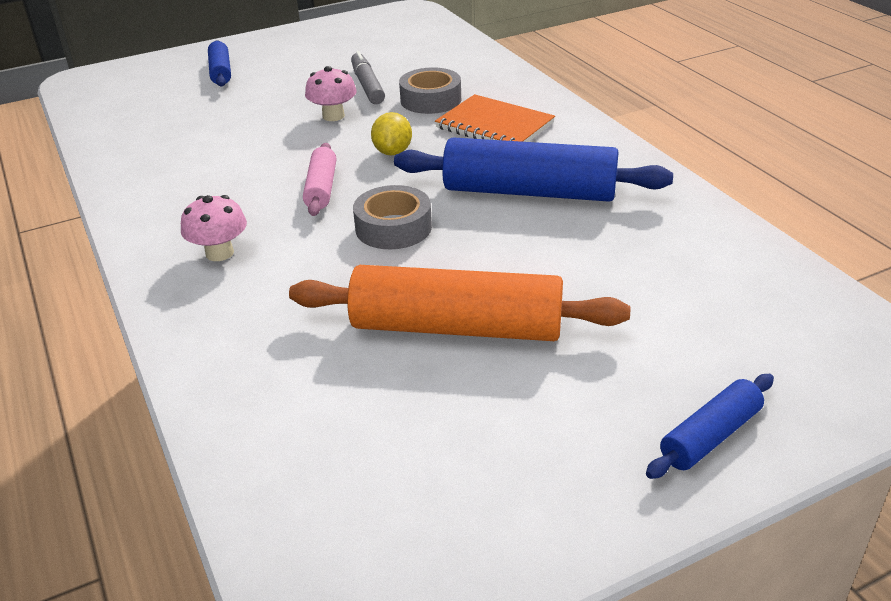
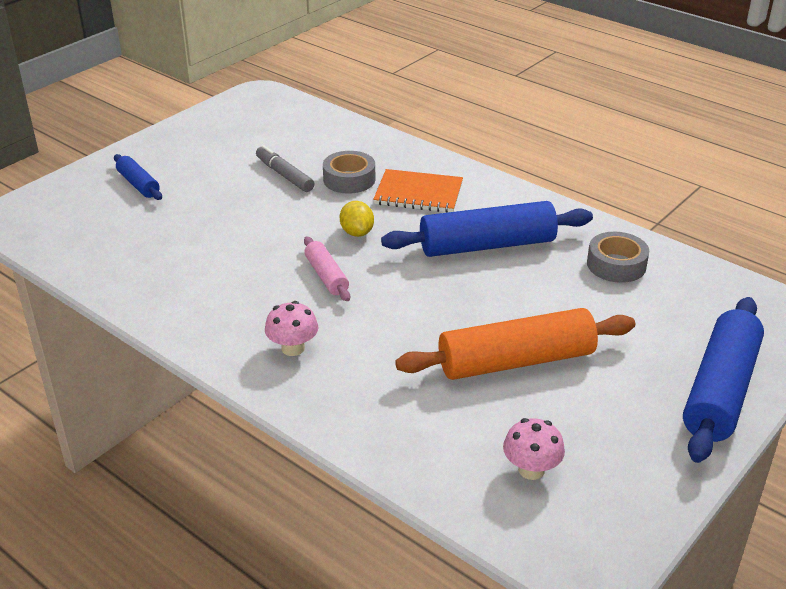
camera: 25 degrees left, 0 degrees up
(333, 116) = (280, 209): pink mushroom -> pink mushroom (531, 470)
(393, 227) = (410, 296): grey tape -> grey tape (616, 265)
(710, 436) = (720, 391): blue rolling pin -> blue rolling pin, size x1.97

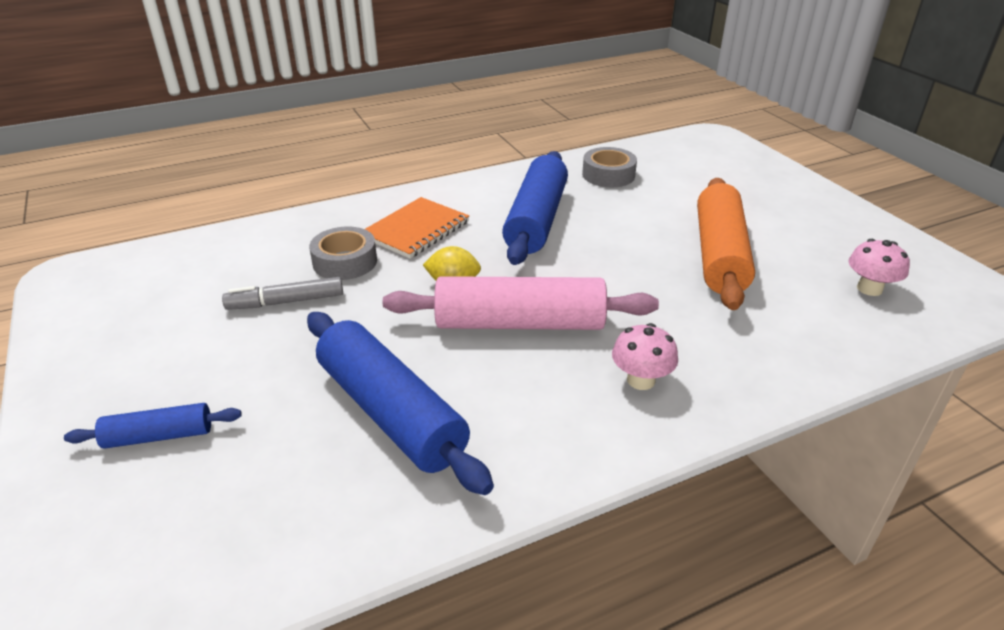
camera: 65 degrees left, 0 degrees up
(326, 276) = (519, 323): pink rolling pin -> pink rolling pin, size x1.97
(720, 391) = (787, 185): blue rolling pin -> blue rolling pin (391, 412)

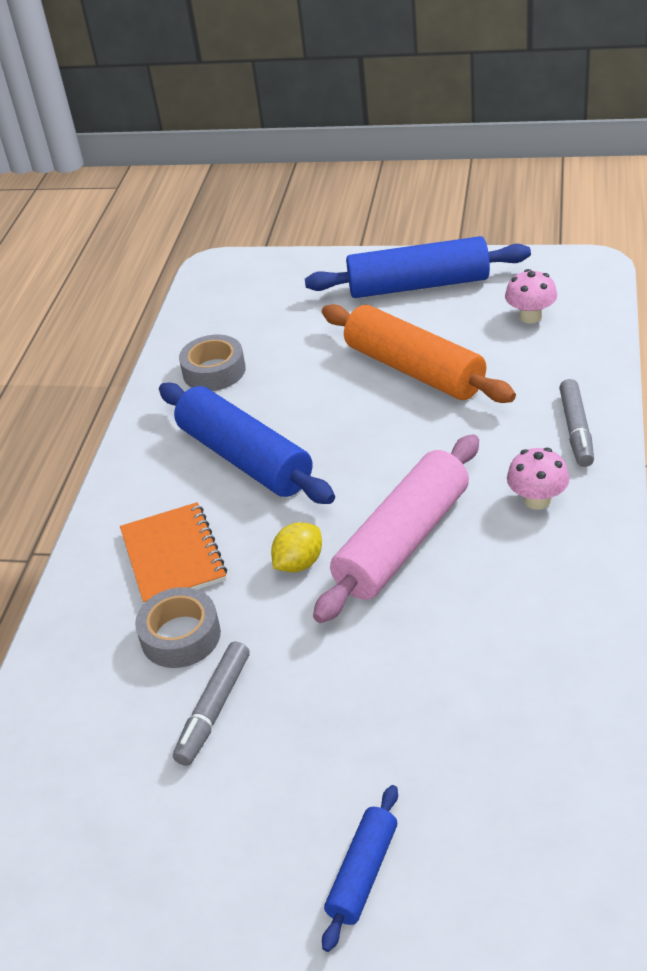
camera: 50 degrees left, 5 degrees up
(391, 412) = (459, 678): blue rolling pin -> blue rolling pin (418, 285)
(758, 371) = (576, 430): none -> grey marker

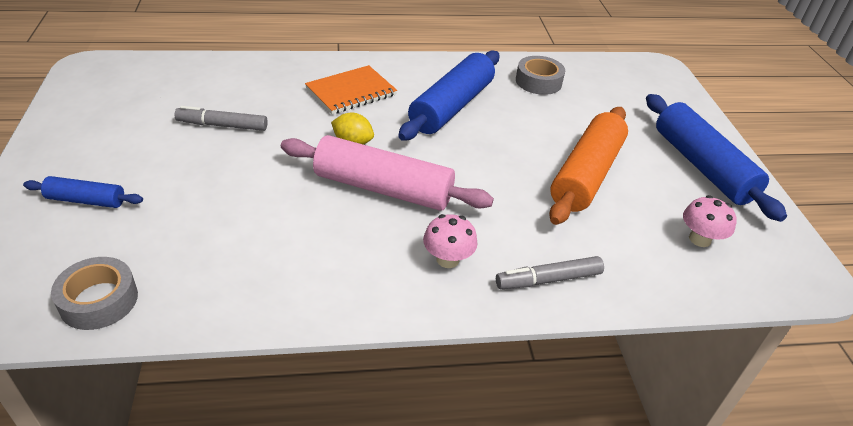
camera: 65 degrees right, 0 degrees up
(180, 636) = (282, 105): grey tape -> grey tape (99, 300)

